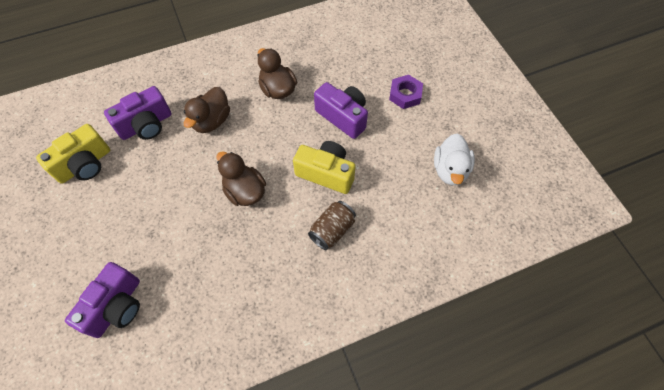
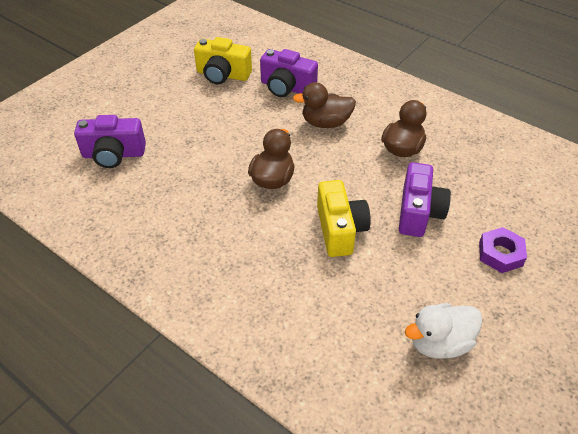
camera: 60 degrees right, 15 degrees down
(332, 230) = (279, 264): brown can -> none

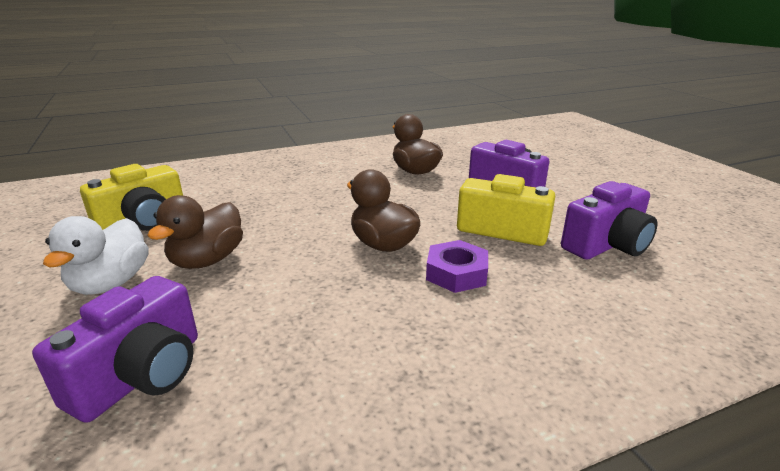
camera: 60 degrees left, 20 degrees down
(287, 87) = (240, 194): purple camera -> purple camera (607, 245)
(325, 123) = (330, 191): brown duck -> brown duck (207, 260)
(439, 343) = (686, 227): white duck -> white duck (111, 283)
(500, 254) = (581, 174): purple nut -> purple nut (456, 273)

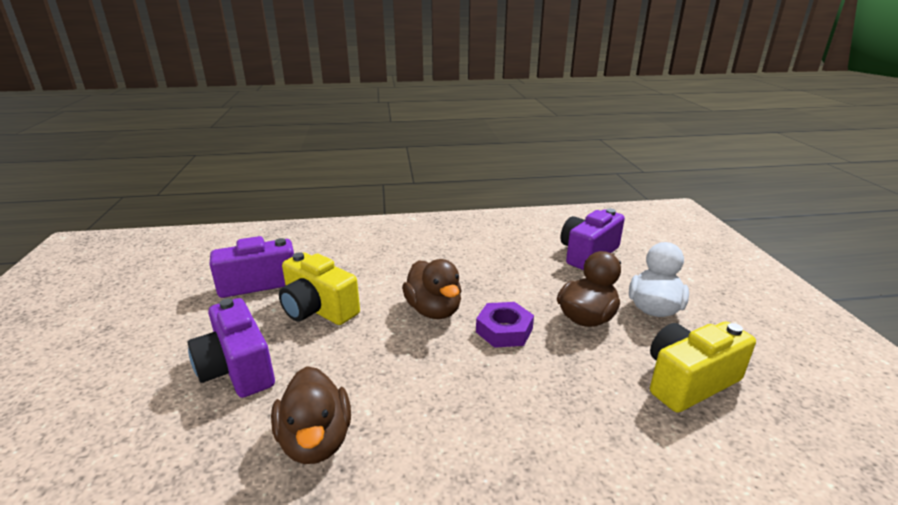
camera: 165 degrees left, 0 degrees up
(456, 273) = (393, 278): purple nut -> purple nut (504, 330)

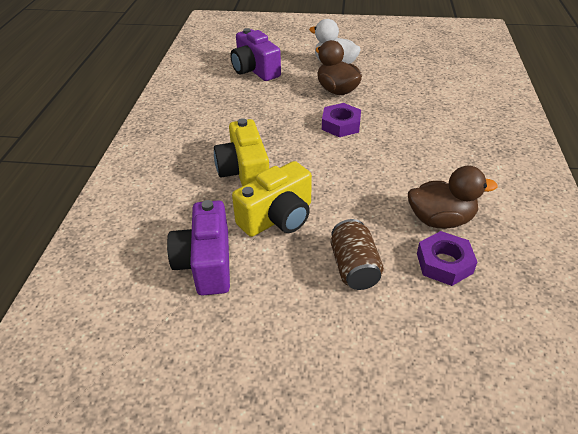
camera: 75 degrees left, 15 degrees up
(231, 447) = (444, 263): none -> purple nut
(237, 369) = (354, 267): purple camera -> brown can
(434, 310) = (304, 152): brown duck -> none
(688, 381) = (405, 75): yellow camera -> yellow camera (244, 172)

